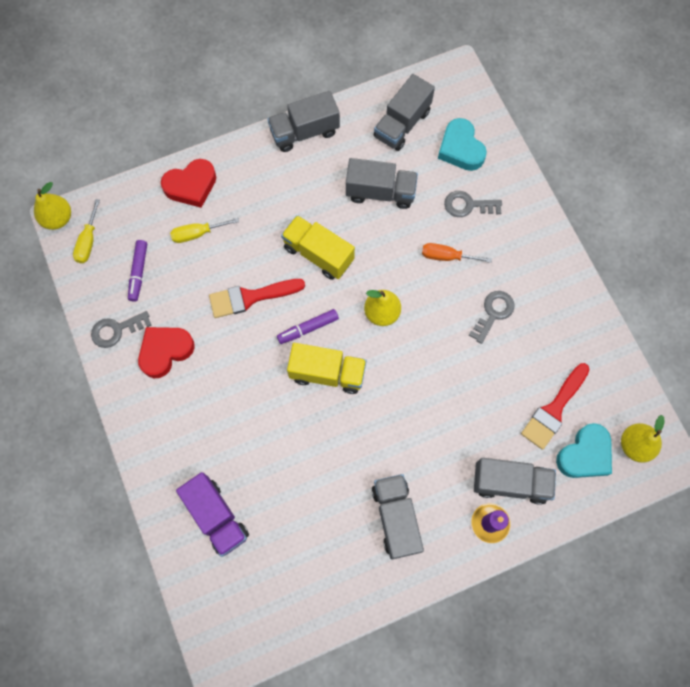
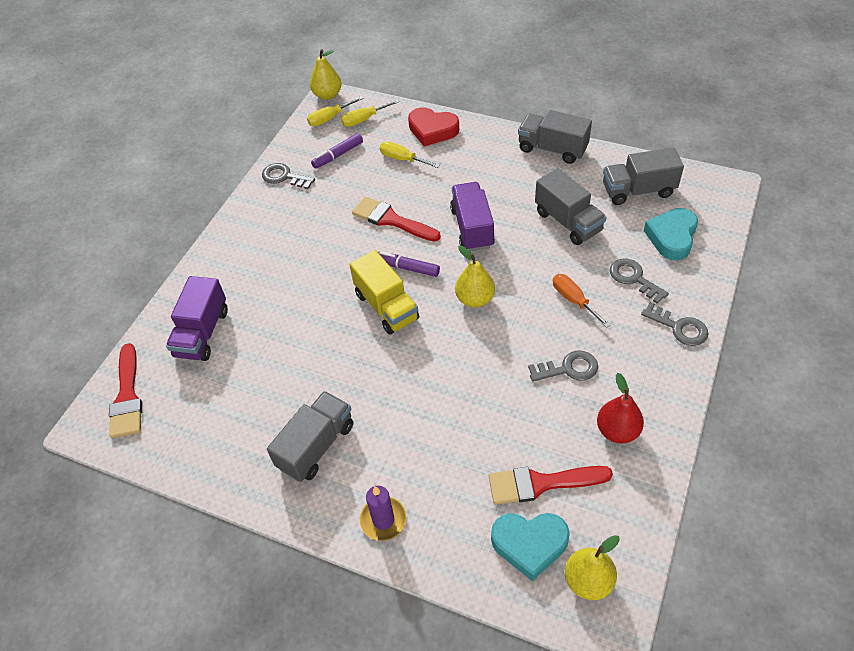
camera: 50 degrees right, 20 degrees down
(120, 219) = (364, 120): none -> yellow screwdriver
(165, 351) = (297, 210): red heart -> none
(222, 614) = (127, 397): none -> red brush
(318, 254) = (472, 228): yellow truck -> purple truck
(510, 483) = (436, 505): grey truck -> none
(530, 221) = (679, 328): none -> grey key
(562, 332) = (617, 431): none -> red pear

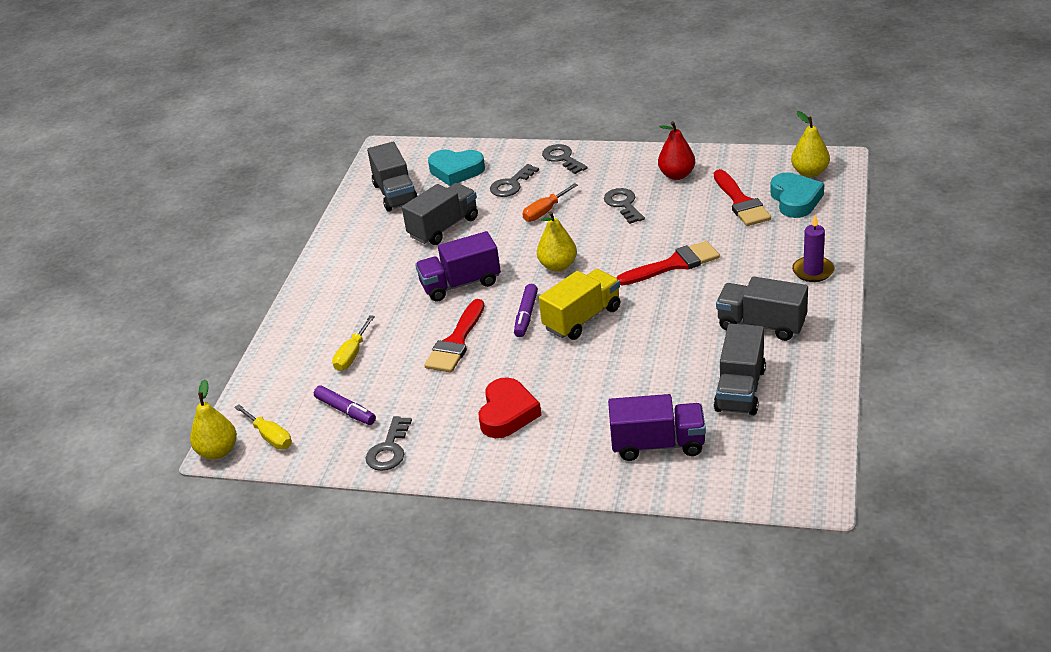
camera: 100 degrees left, 15 degrees down
(127, 397) = (764, 477): red brush -> red brush (674, 264)
(364, 120) = (275, 404): yellow screwdriver -> none
(432, 130) = (298, 342): red heart -> red heart (507, 413)
(552, 149) = (333, 251): grey truck -> grey truck (740, 389)
(679, 328) = (562, 158): grey key -> grey key turned 60 degrees counterclockwise

